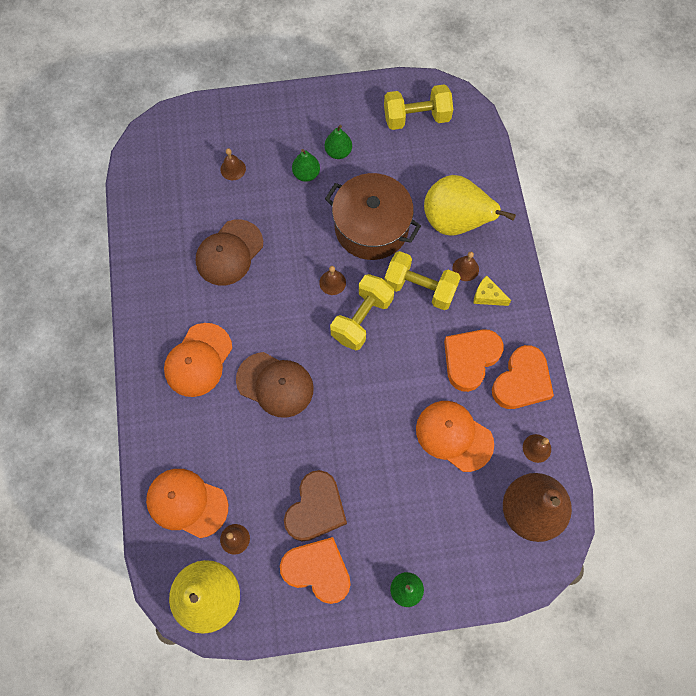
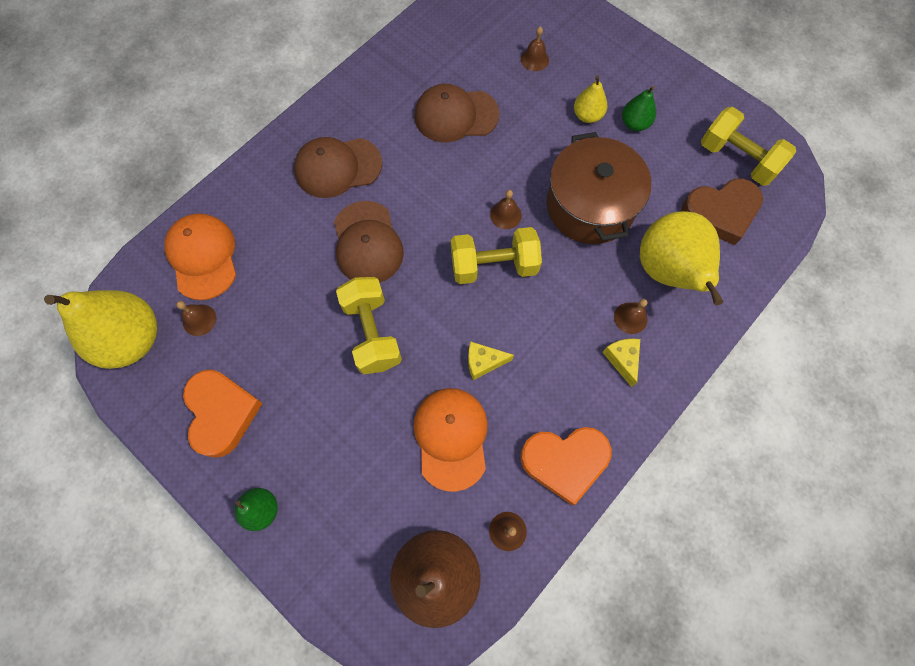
camera: 50 degrees right, 0 degrees up
(198, 360) = (338, 167): orange cap -> brown cap
(306, 174) = (587, 116): green pear -> yellow pear
(316, 508) = (279, 366): brown heart -> brown heart (720, 213)
(420, 288) = (571, 292): yellow dumbbell -> yellow dumbbell (372, 333)
(421, 377) = (483, 362): none -> yellow cheese
(470, 359) = (542, 393): orange heart -> none

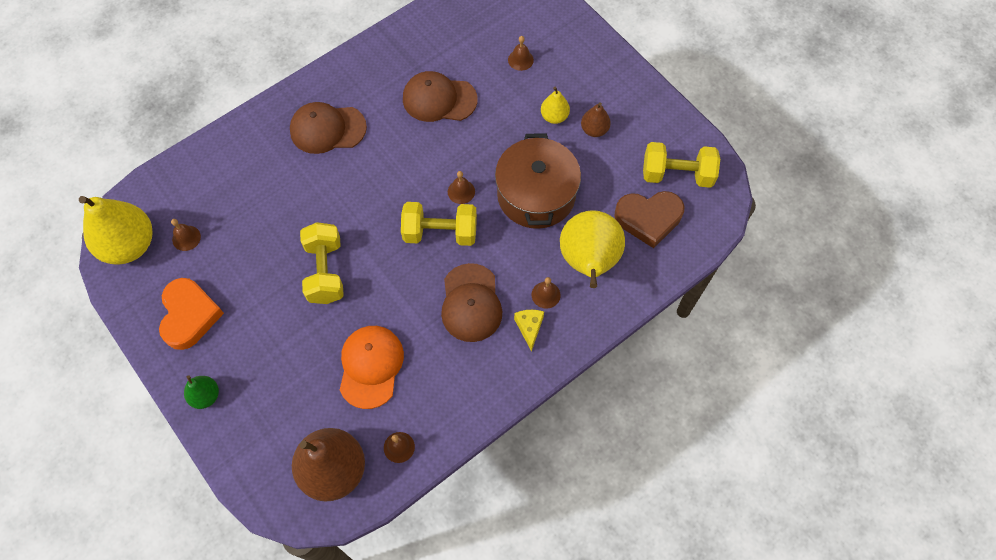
camera: 10 degrees right, 5 degrees down
(203, 257) = (199, 187): orange cap -> none
(367, 243) = (338, 197): brown cap -> brown cap (471, 303)
(483, 362) = (412, 310): yellow cheese -> none
(564, 461) = (459, 401): orange heart -> none
(634, 124) = (594, 130): green pear -> brown pear
(737, 159) = (677, 174): yellow dumbbell -> yellow dumbbell turned 45 degrees counterclockwise

